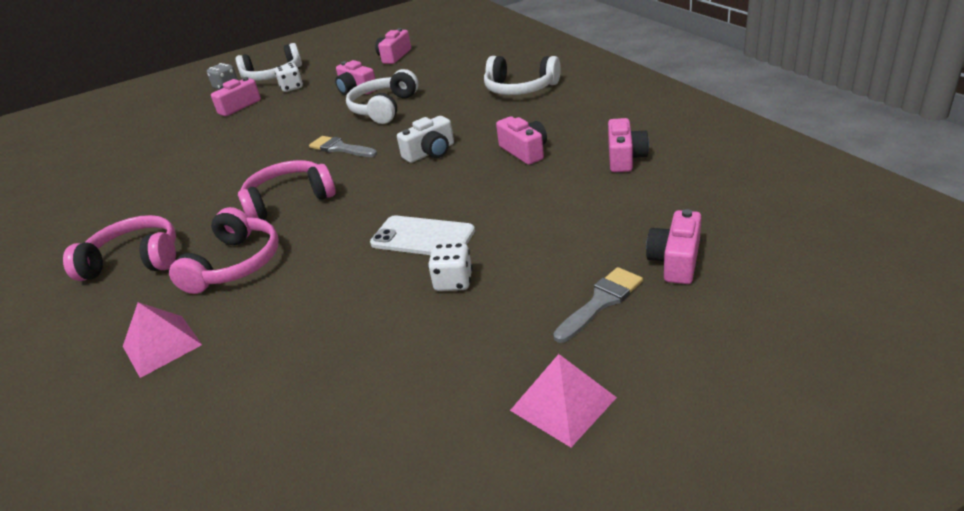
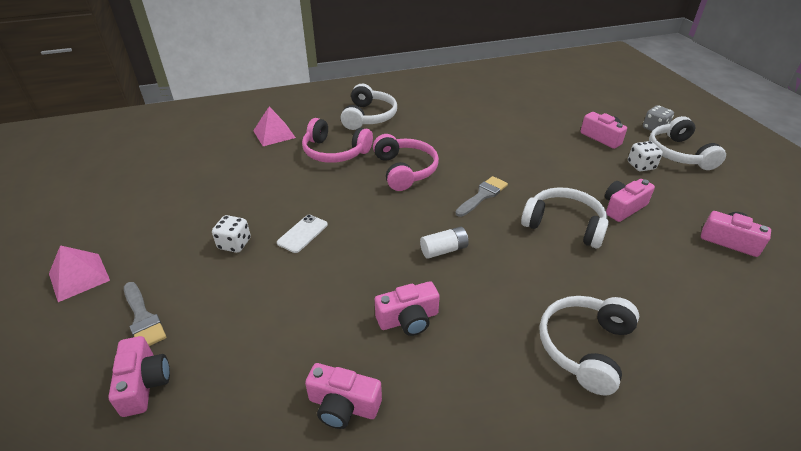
camera: 95 degrees right, 5 degrees up
(135, 260) = (368, 117): pink headphones -> white headphones
(422, 237) = (302, 234): white phone -> white phone, size x0.67
(430, 152) = (444, 250): white camera -> white battery
(676, 261) = (144, 384): pink camera -> pink camera turned 45 degrees clockwise

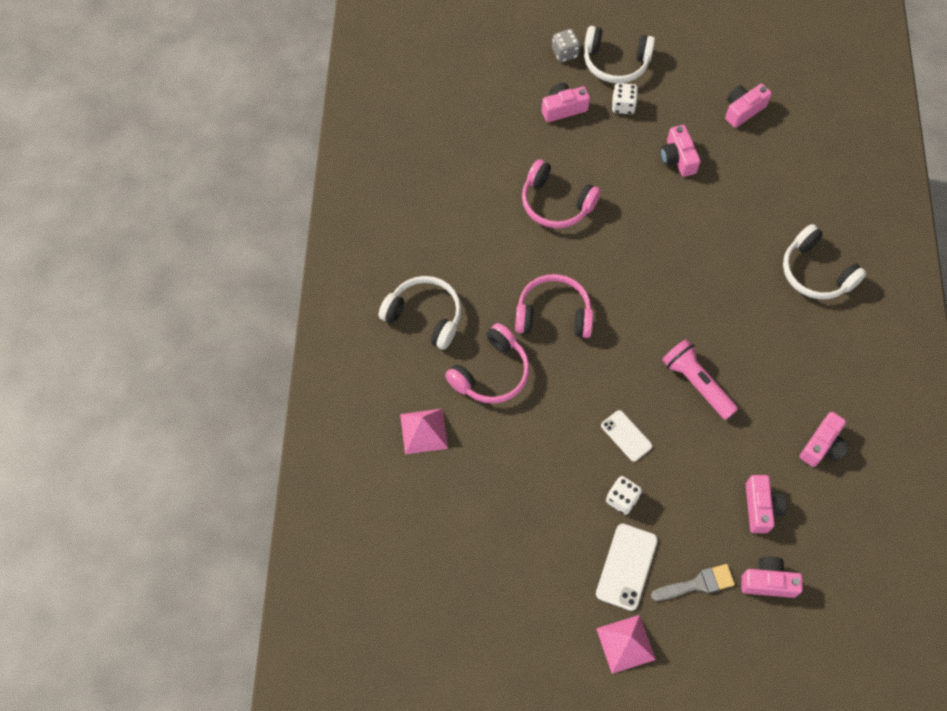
camera: 70 degrees left, 25 degrees up
(162, 261) = (626, 567): none -> white phone
(379, 270) = (696, 383): none -> pink flashlight
(408, 319) = (757, 379): pink camera -> pink camera (760, 508)
(444, 250) = (687, 324): white battery -> none
(483, 195) = (621, 261): grey brush -> none
(510, 151) = (556, 203): none -> pink headphones
(564, 225) = (685, 216): white headphones -> none

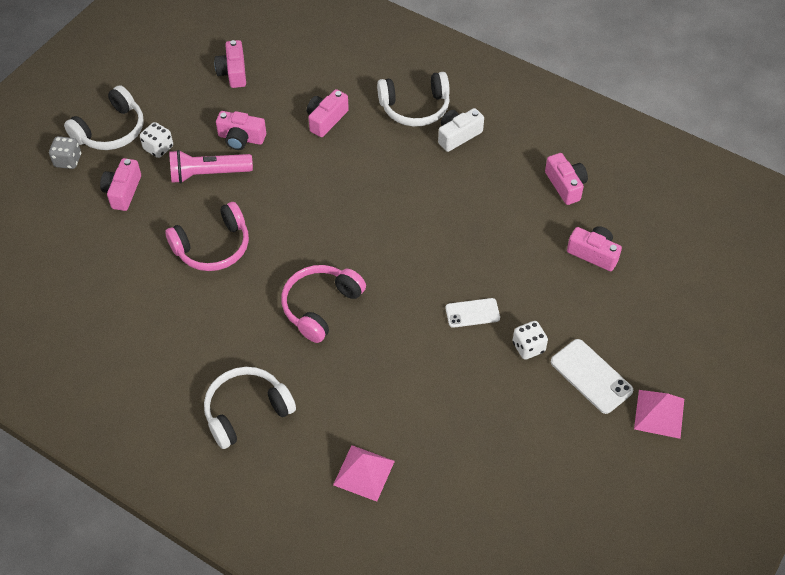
camera: 60 degrees left, 10 degrees down
(491, 373) = (343, 386): pink headphones -> none
(696, 383) = (457, 237): pink flashlight -> pink flashlight (208, 174)
(697, 584) = (634, 332): grey brush -> none
(768, 582) = (659, 283): pink camera -> pink camera (326, 119)
(811, 325) = (458, 135): none -> white camera

